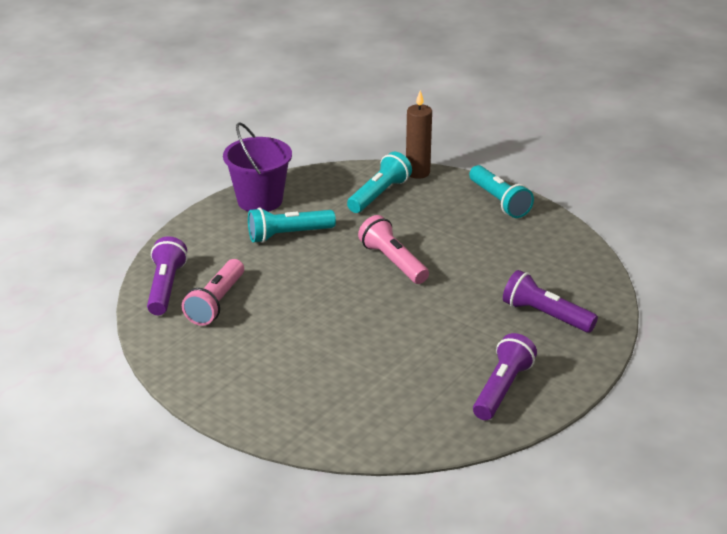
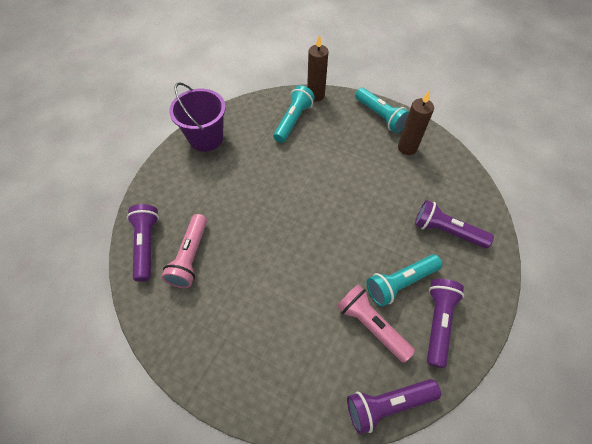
camera: 10 degrees left, 25 degrees up
(288, 235) = (234, 172): turquoise flashlight -> turquoise flashlight (400, 283)
(393, 262) = (319, 190): pink flashlight -> pink flashlight (371, 325)
(417, 443) = (388, 404): none -> purple flashlight
(524, 235) = (407, 148): none -> brown candle

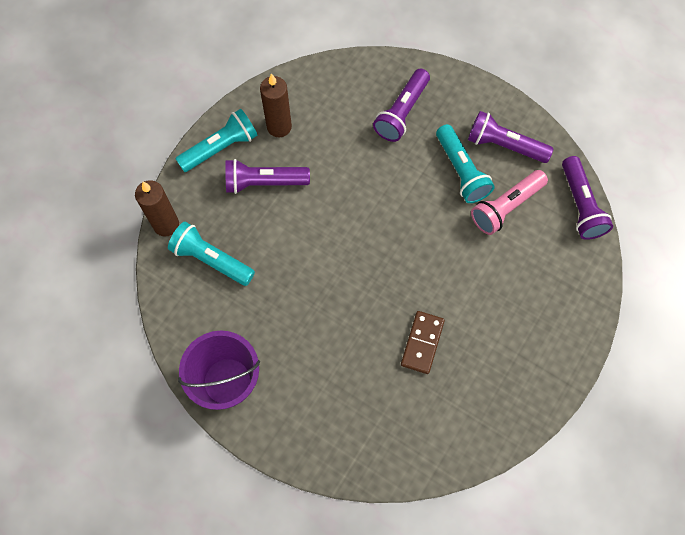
camera: 85 degrees left, 10 degrees up
(146, 245) = (398, 452): purple flashlight -> purple flashlight (264, 182)
(190, 257) = (418, 396): pink flashlight -> none
(234, 258) = (422, 343): none -> brown domino

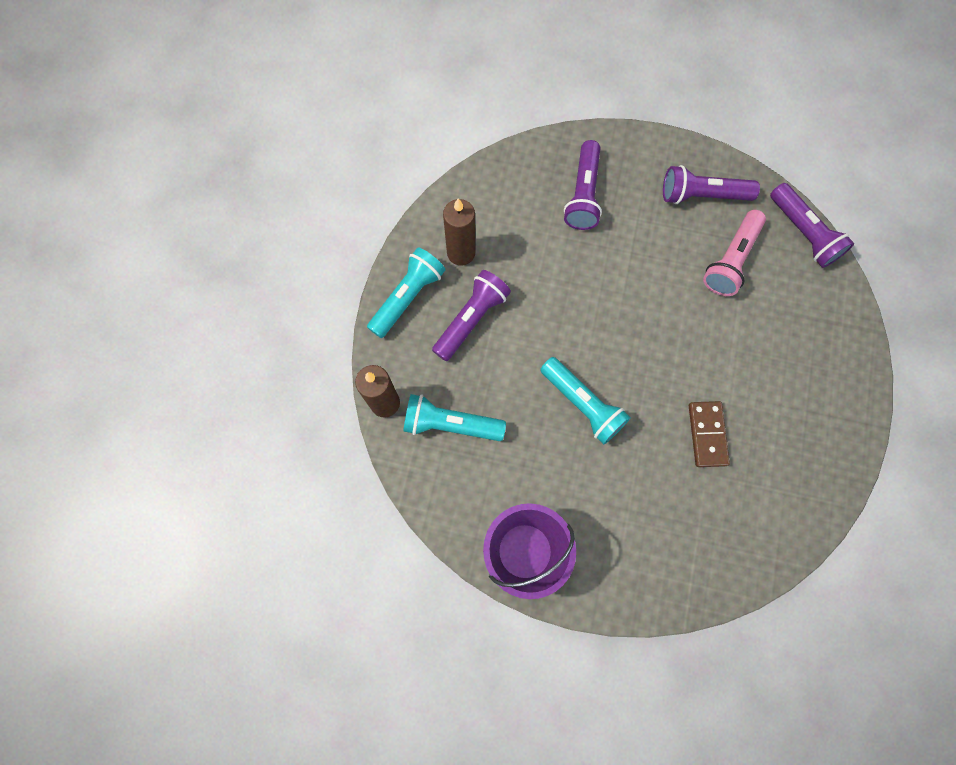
camera: 20 degrees left, 5 degrees up
(264, 182) = (471, 319): purple flashlight -> purple flashlight turned 150 degrees clockwise
(461, 171) = (670, 237): turquoise flashlight -> turquoise flashlight (582, 404)

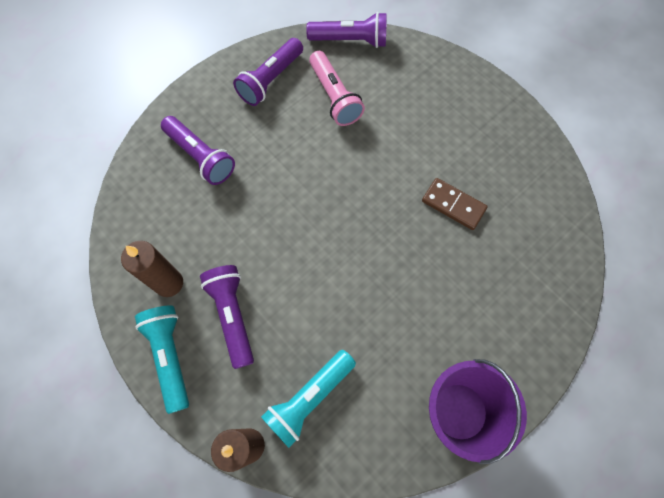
camera: 55 degrees left, 5 degrees down
(582, 404) = (368, 277): turquoise flashlight -> none

